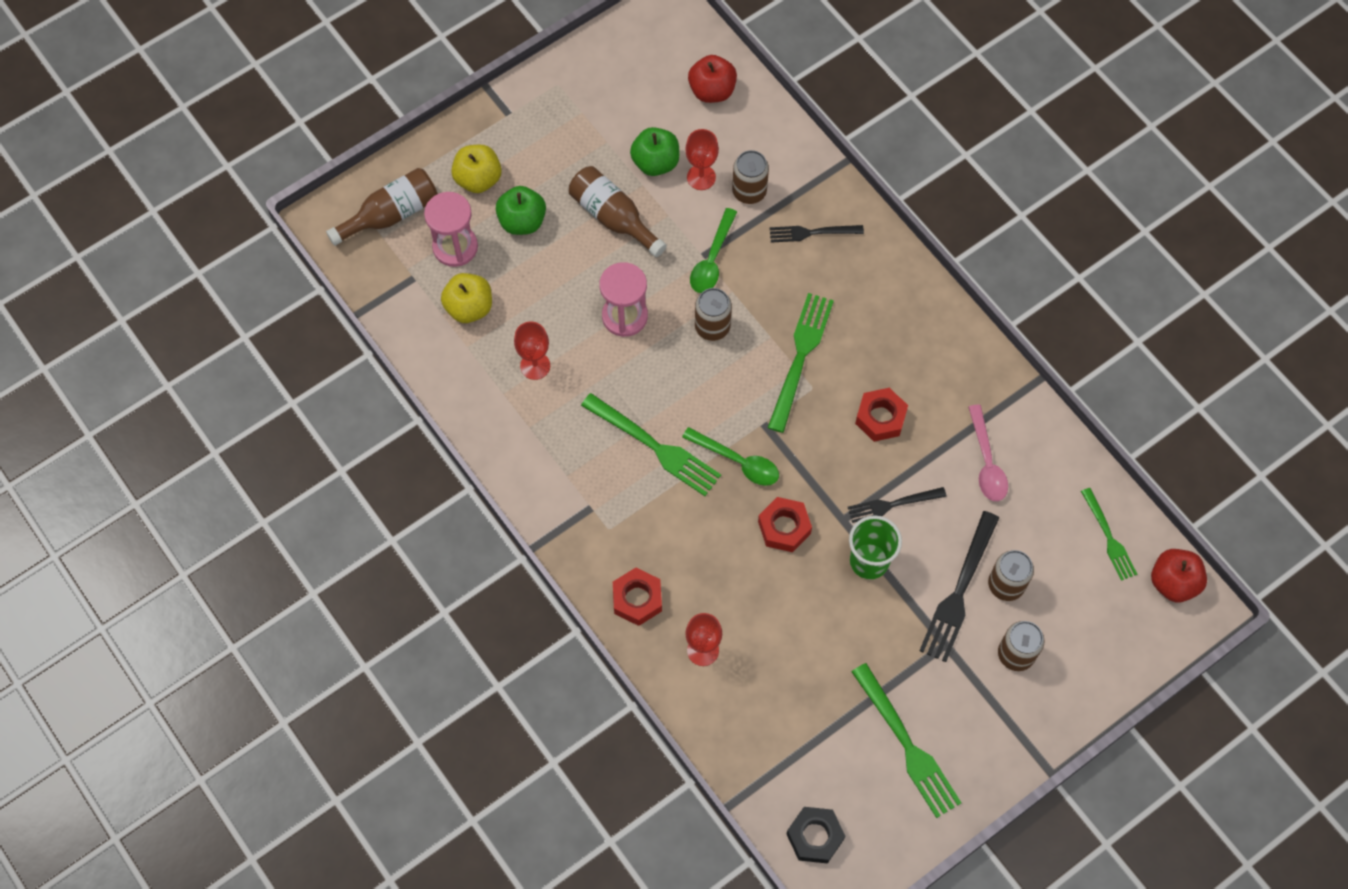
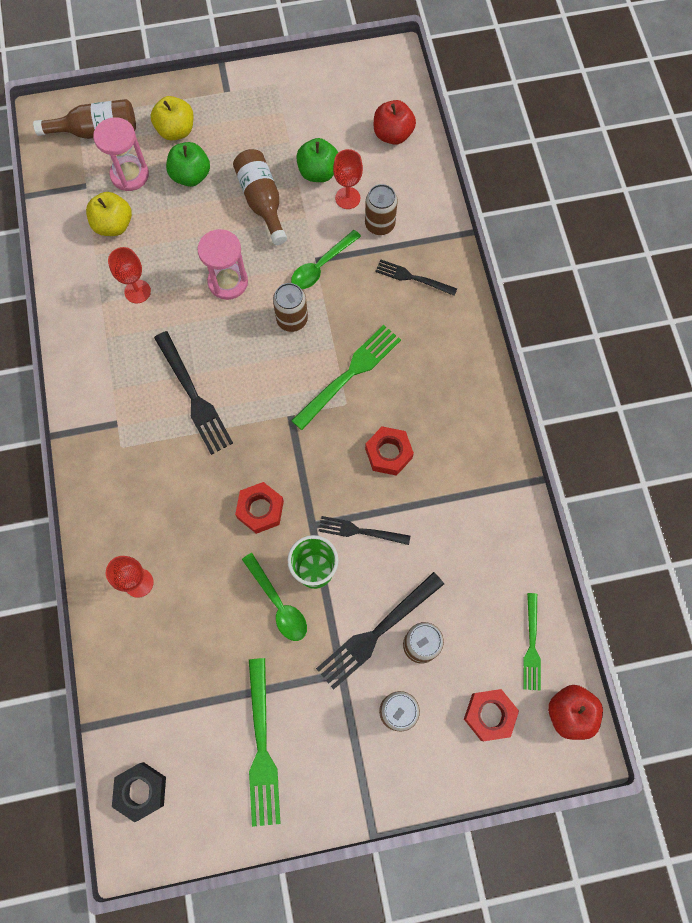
camera: 25 degrees right, 5 degrees up
(637, 599) = (110, 515): red nut -> red nut (489, 715)
(655, 447) = (194, 396): green fork -> black fork
(737, 461) = (252, 437): green spoon -> green spoon (278, 603)
(986, 462) = (458, 530): pink spoon -> none

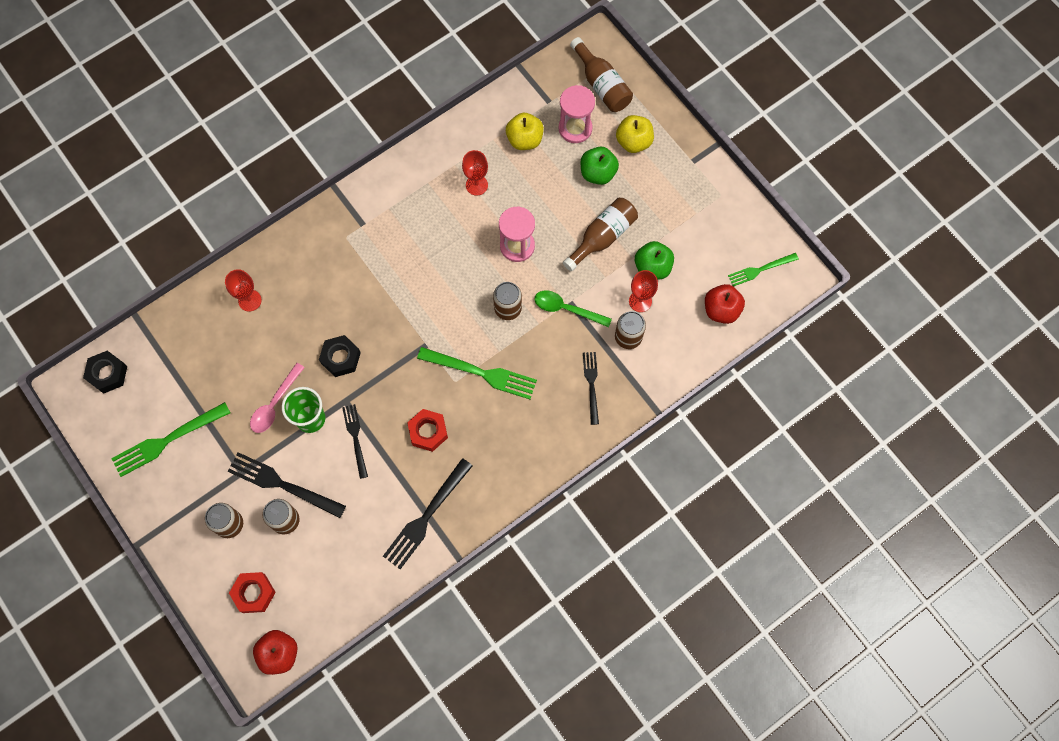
camera: 65 degrees right, 0 degrees up
(194, 396) = (409, 268): black fork -> black fork (426, 517)
(260, 509) = (341, 358): red nut -> black nut
(278, 603) = (275, 404): green spoon -> pink spoon
(532, 646) = (319, 605): green fork -> green fork (760, 270)

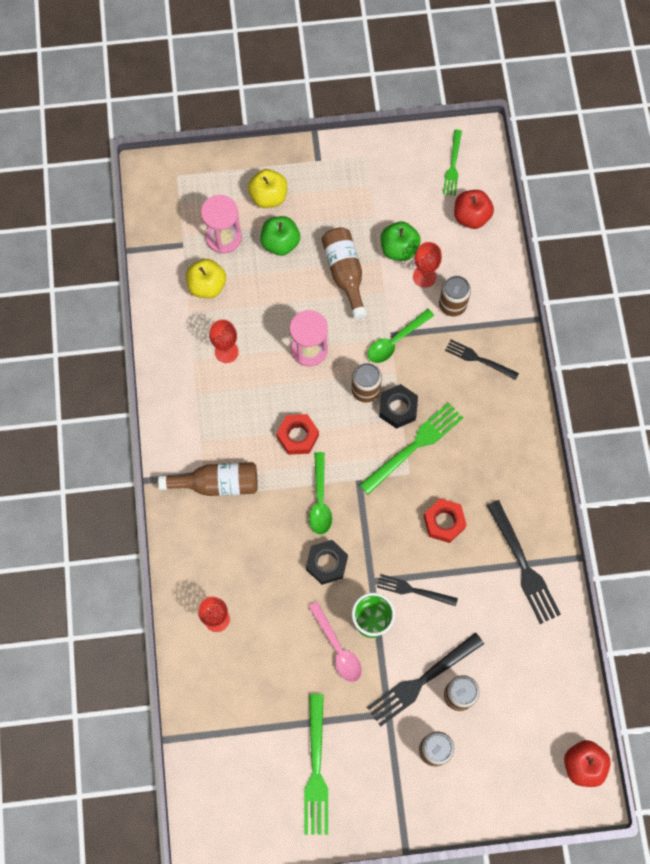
camera: 60 degrees left, 0 degrees up
(108, 374) = (212, 796): black nut -> black nut (398, 408)
(254, 593) = (513, 760): red nut -> red nut (298, 436)
(391, 324) = (320, 500): none -> green spoon
(602, 85) = (194, 191): brown bottle -> brown bottle (217, 483)

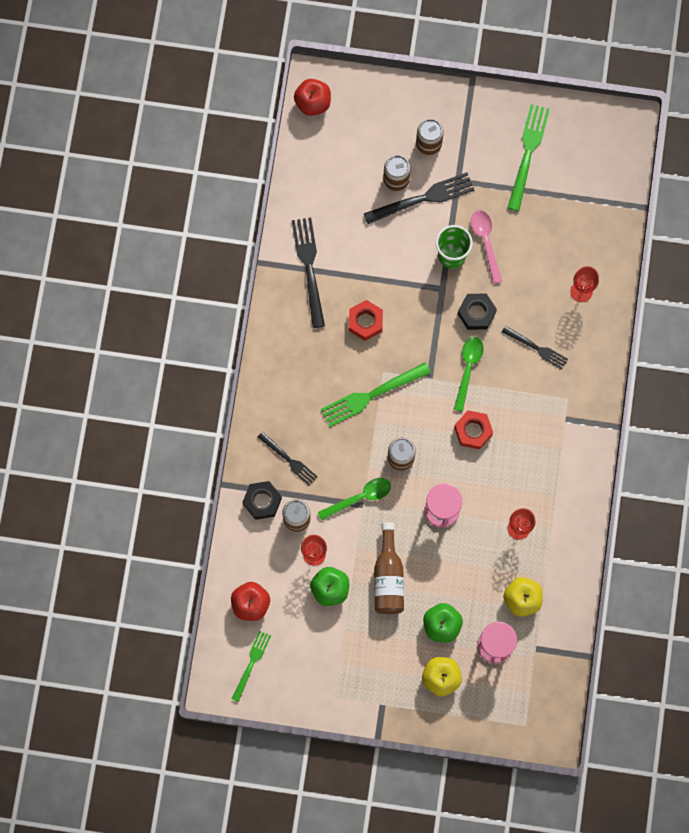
camera: 165 degrees left, 5 degrees up
(217, 483) = (555, 407): brown bottle -> none
(398, 408) = (376, 433): black nut -> black nut (262, 501)
(413, 590) = (409, 272): black fork -> black fork (537, 348)

